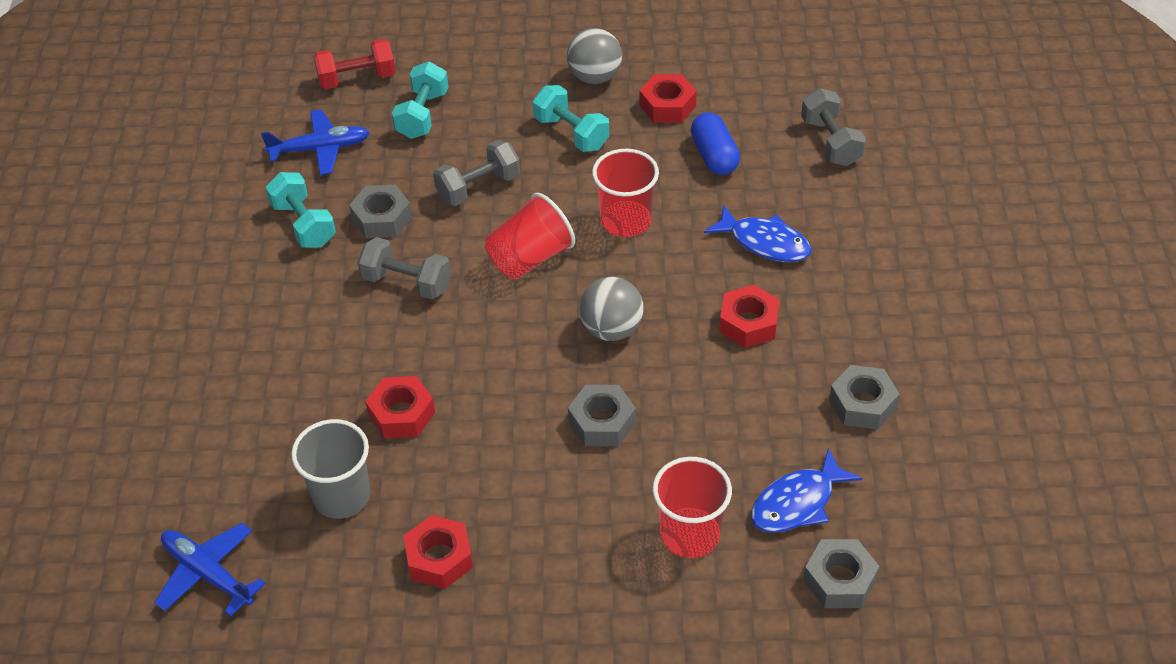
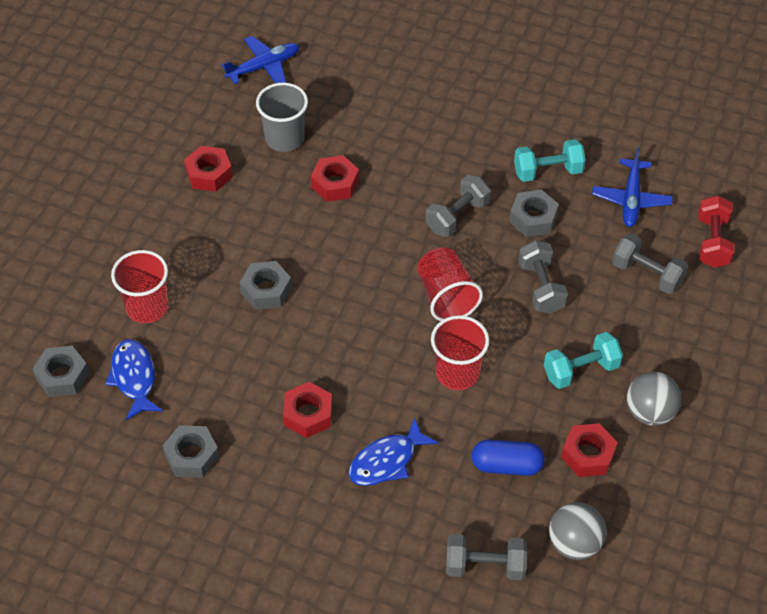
camera: 110 degrees right, 5 degrees up
(422, 115) = (647, 274): turquoise dumbbell -> grey dumbbell
(611, 329) = (348, 324): grey ball -> grey ball (574, 543)

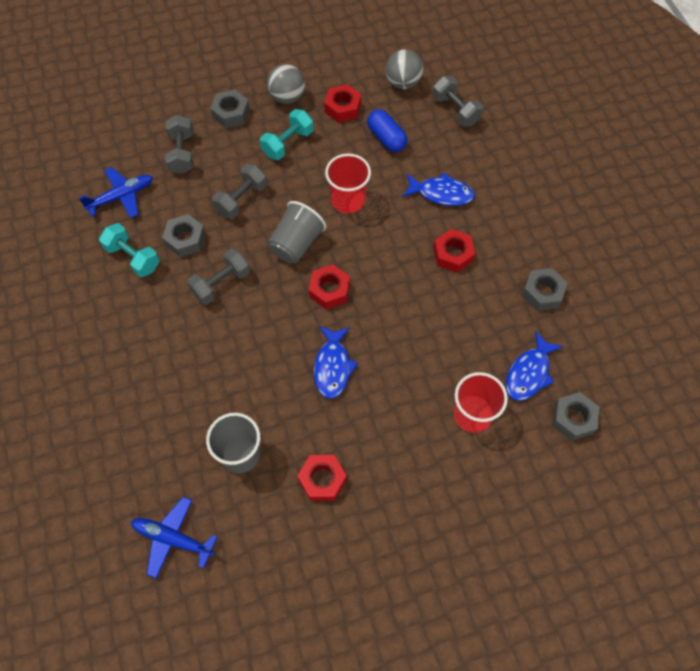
camera: 130 degrees left, 10 degrees up
(266, 290) = (388, 351): grey nut -> grey nut (231, 113)
(294, 242) = (333, 367): none -> blue fish
(335, 184) = (256, 382): red nut -> red nut (329, 290)
(446, 297) = (296, 244): red cup -> grey cup
(457, 216) = (221, 284): grey dumbbell -> grey dumbbell turned 45 degrees counterclockwise
(581, 370) = (288, 143): turquoise dumbbell -> turquoise dumbbell turned 75 degrees counterclockwise
(712, 242) = (125, 136): red dumbbell -> none

